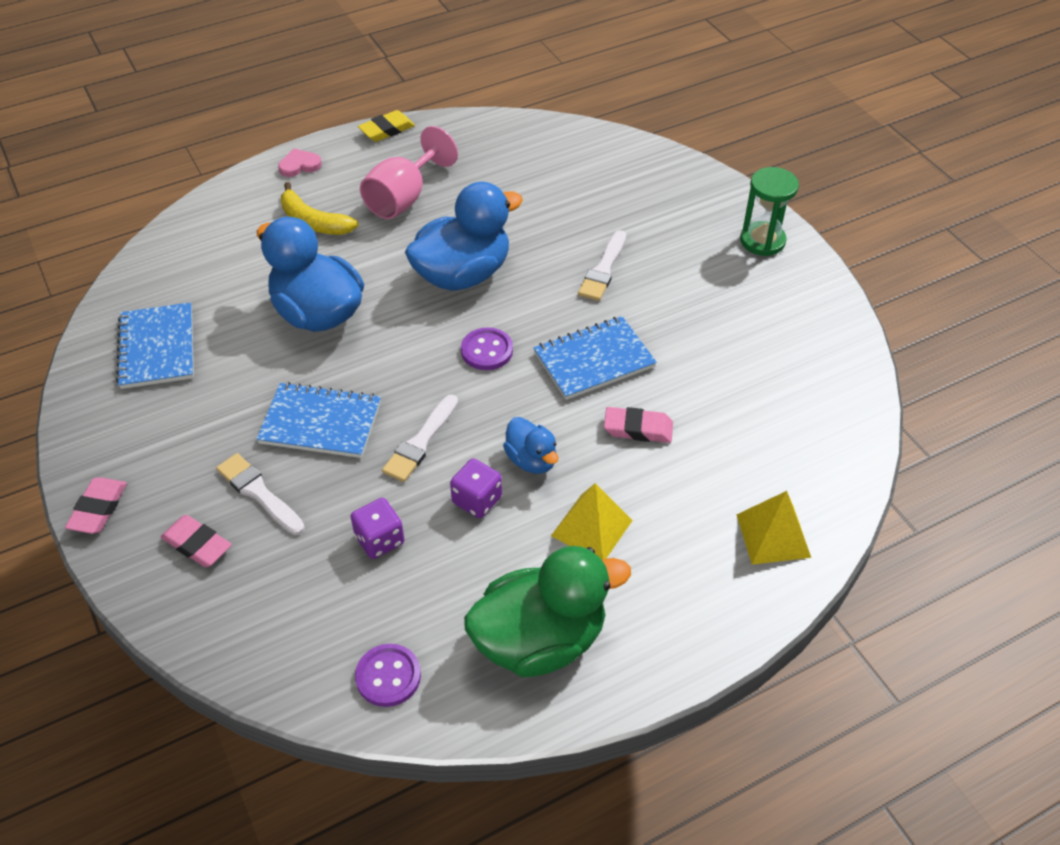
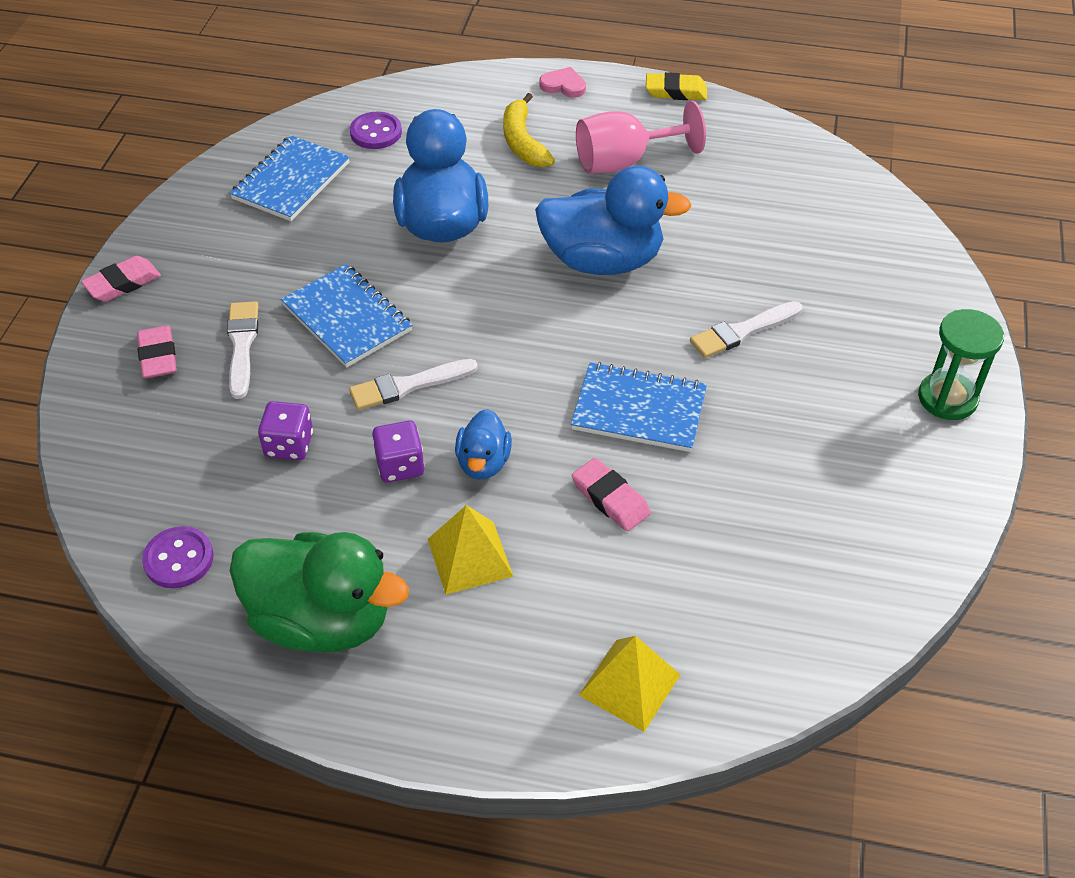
camera: 40 degrees right, 0 degrees up
(487, 350) = (550, 341): purple button -> purple button (376, 132)

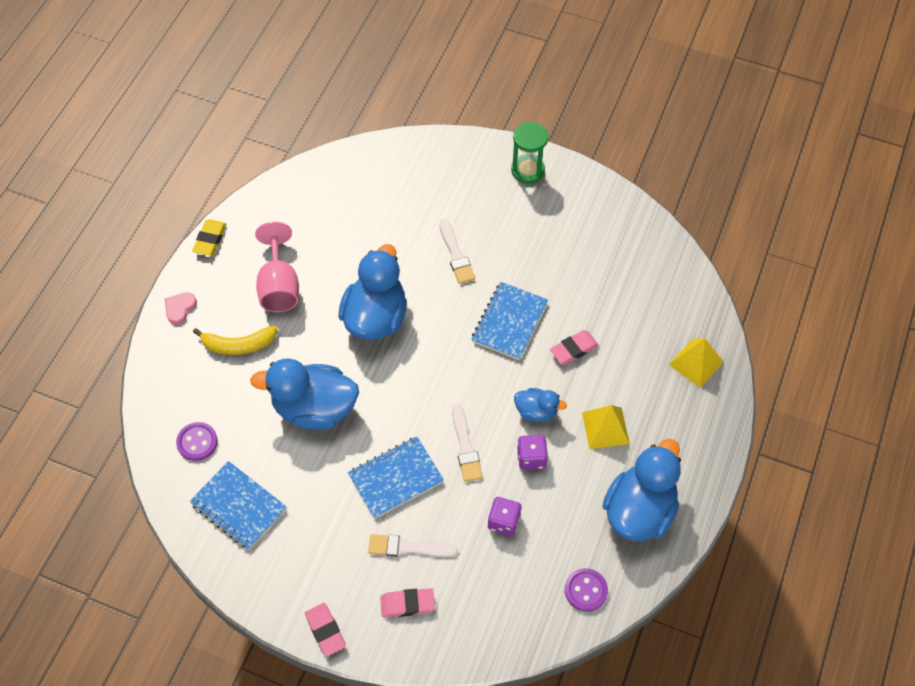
camera: 80 degrees left, 10 degrees up
(322, 620) = (639, 510): green duck -> blue duck

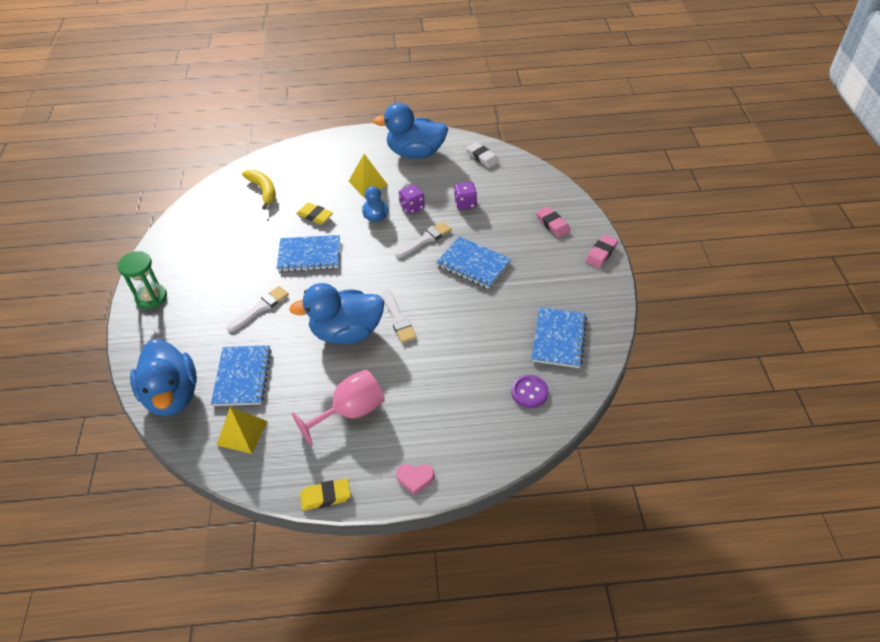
camera: 115 degrees left, 10 degrees down
(238, 345) = (425, 411): yellow banana -> yellow banana (263, 190)
(314, 409) = (450, 332): blue duck -> blue duck (172, 395)
(376, 217) = (242, 377): none -> blue notebook
(408, 547) = (516, 238): white brush -> white brush (398, 318)
(573, 349) = (315, 216): pink eraser -> yellow eraser
(586, 590) = (482, 157): purple button -> white eraser
(696, 363) = (294, 160): yellow pyramid -> yellow pyramid (242, 433)

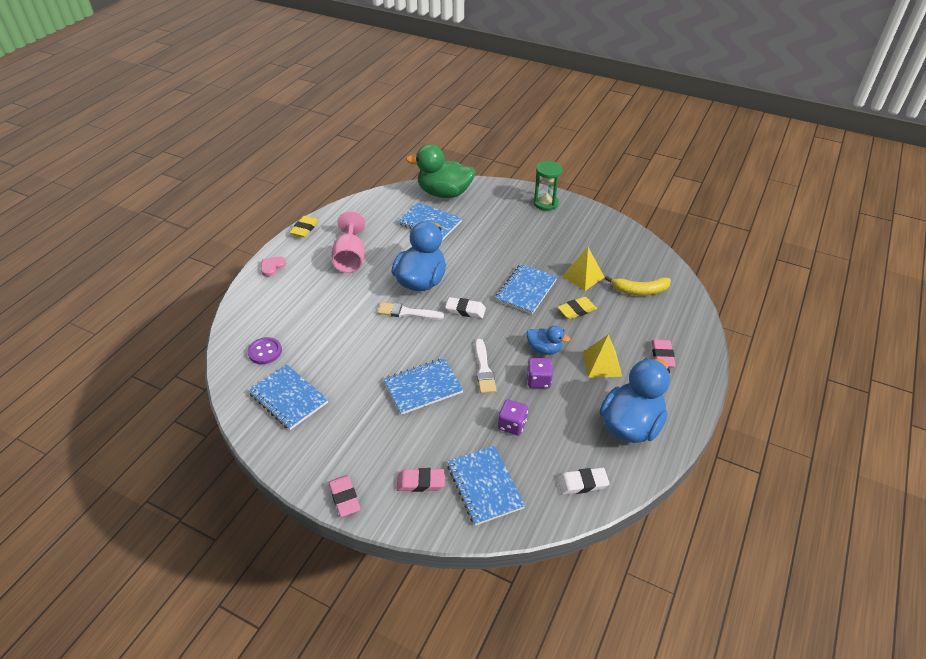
camera: 120 degrees right, 5 degrees down
(172, 395) = (444, 193): blue duck -> green duck
(242, 433) = (385, 211): yellow pyramid -> yellow pyramid (583, 276)
(260, 308) = (487, 248): white brush -> none
(335, 158) = (662, 355): none -> pink eraser
(365, 281) = (465, 310): none -> white eraser
(525, 195) = (485, 486): none -> blue notebook

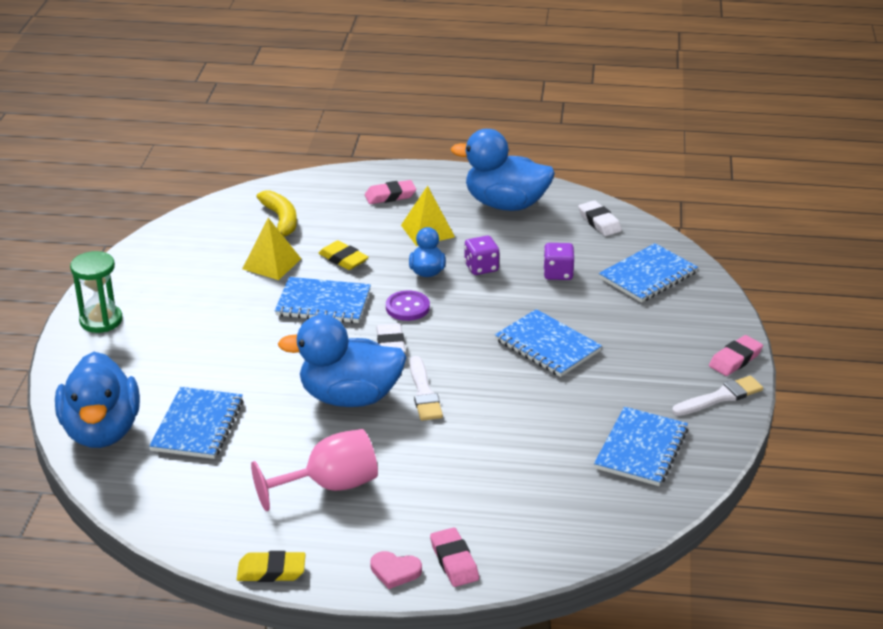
camera: 110 degrees left, 10 degrees down
(265, 352) = (580, 502): purple button -> purple button (407, 307)
(421, 482) = (676, 315): pink eraser -> pink eraser (454, 561)
(444, 193) = (102, 431): green duck -> blue duck
(484, 369) = (488, 308): white brush -> white brush (720, 397)

